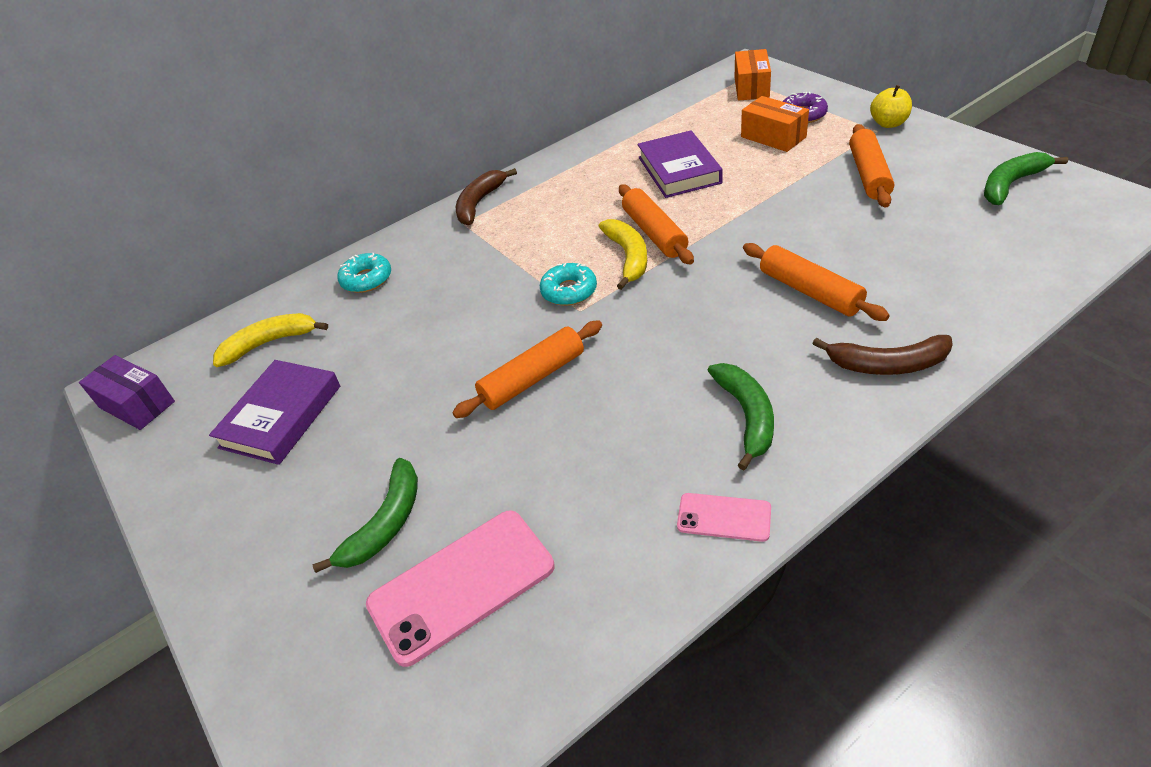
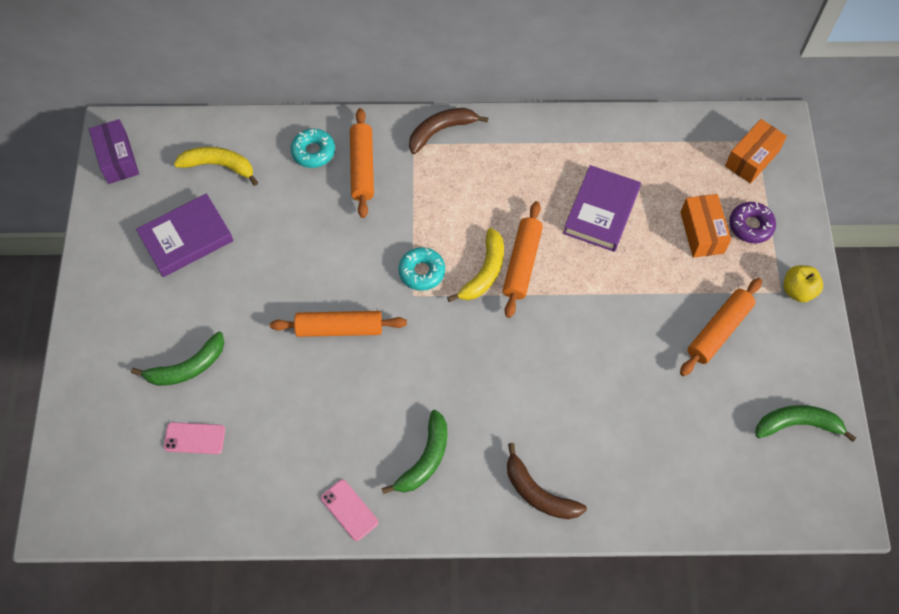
camera: 30 degrees right, 20 degrees up
(461, 585) = (194, 438): pink phone -> pink phone, size x0.52
(810, 291) = (559, 400): orange rolling pin -> orange rolling pin (362, 168)

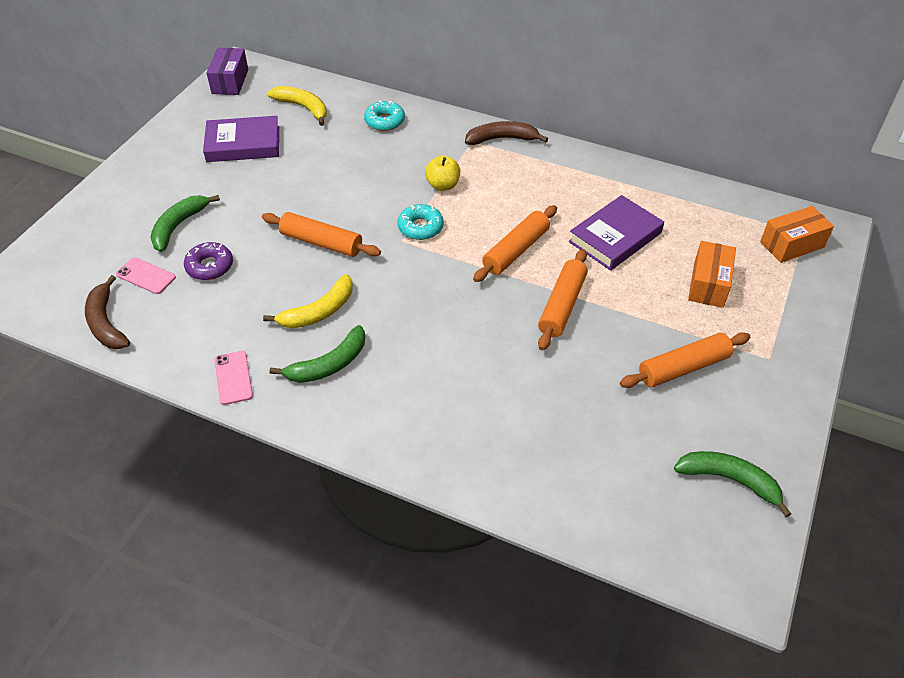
camera: 25 degrees right, 15 degrees down
(187, 367) = (178, 226): green banana -> green banana turned 120 degrees clockwise
(362, 168) = (418, 143): orange rolling pin -> orange rolling pin (562, 305)
(484, 272) = (477, 245): yellow banana -> yellow banana (319, 311)
(538, 493) = (417, 433): brown banana -> brown banana (106, 323)
(750, 226) = (763, 295): purple donut -> purple donut (210, 266)
(797, 290) = (788, 364): yellow apple -> yellow apple (443, 185)

